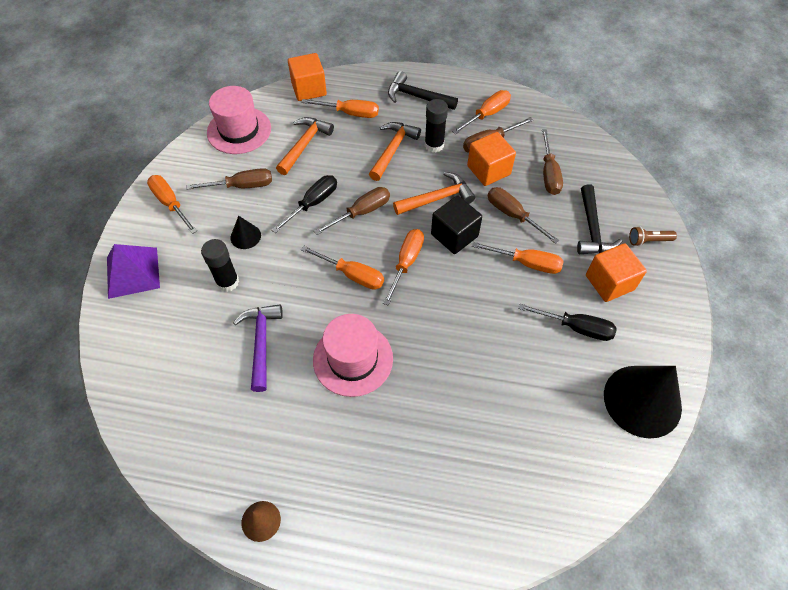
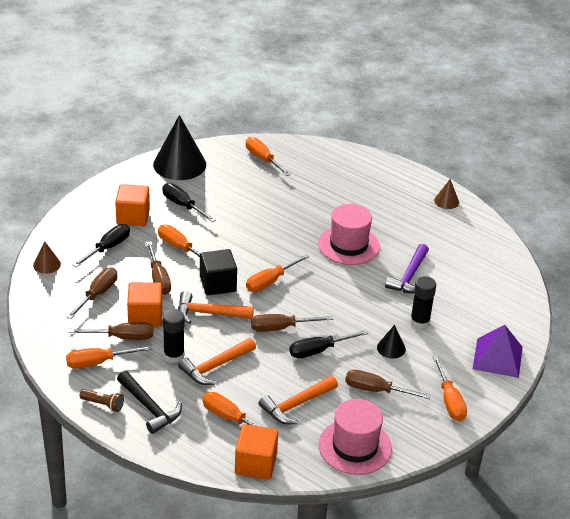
camera: 155 degrees left, 20 degrees down
(352, 275) = (318, 290): orange screwdriver -> orange screwdriver (262, 159)
(592, 229) = (108, 248): black hammer -> black screwdriver
(623, 184) = (47, 264): none -> brown cone
(648, 241) = (75, 226): brown flashlight -> brown flashlight (103, 404)

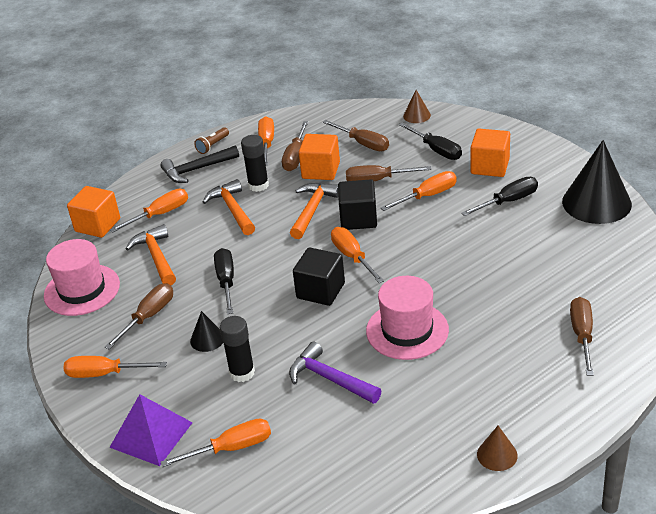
camera: 110 degrees right, 0 degrees up
(262, 159) = (611, 273): orange screwdriver -> orange screwdriver (231, 448)
(281, 328) = (272, 257): brown screwdriver -> brown screwdriver (582, 335)
(316, 294) = (320, 290): none -> black cube

